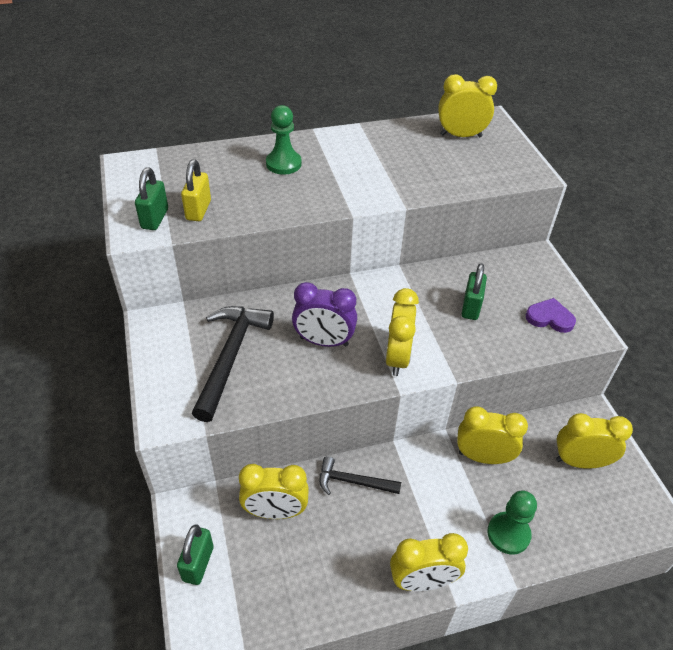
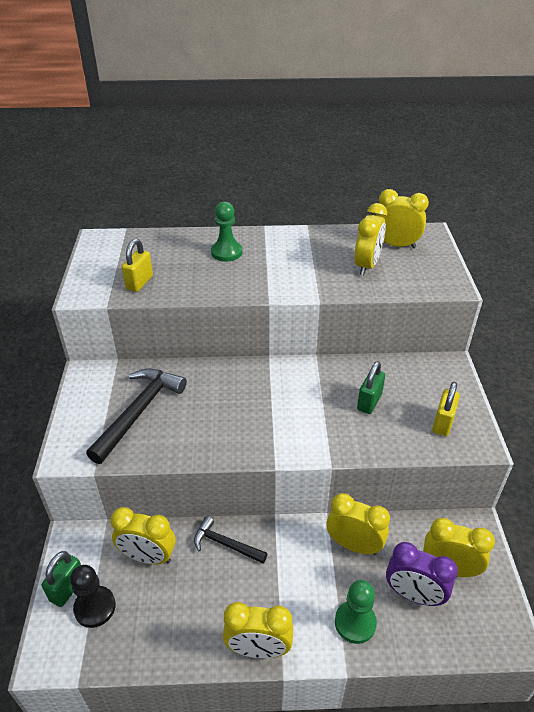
camera: 15 degrees right, 5 degrees down
(155, 219) = (101, 285): green padlock -> none
(236, 577) = (95, 607): none -> black pawn
(324, 341) = (223, 412): purple clock -> purple clock (413, 595)
(397, 358) = (284, 436): yellow clock -> yellow clock (367, 266)
(550, 318) = (443, 423): purple heart -> yellow padlock

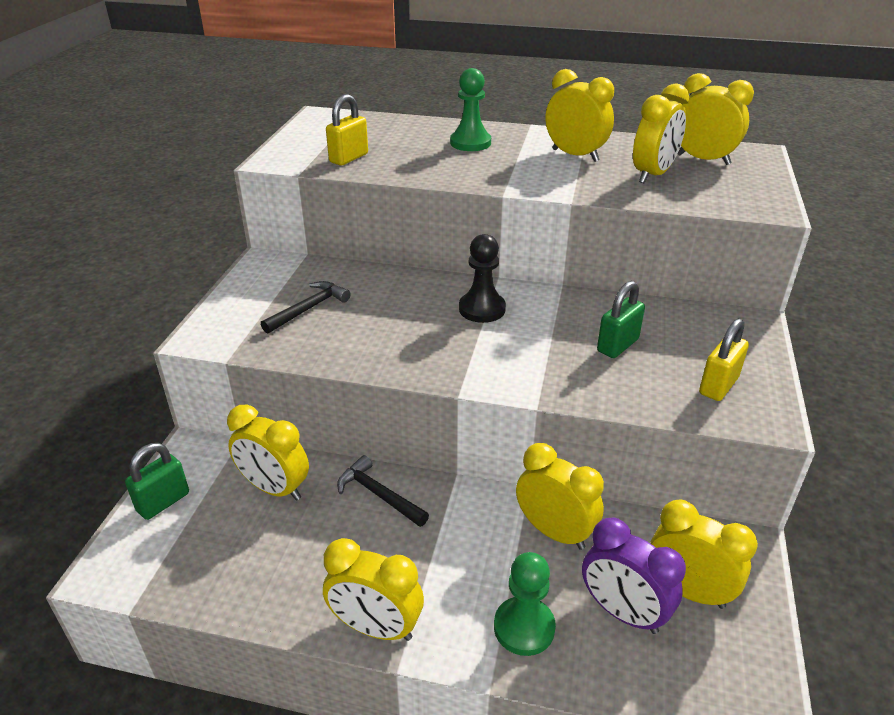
camera: 15 degrees right, 5 degrees down
(95, 607) = (187, 530): black pawn -> black pawn (482, 309)
(138, 412) = (308, 309): black hammer -> black hammer, size x0.59
(307, 254) = (575, 155): none -> yellow clock

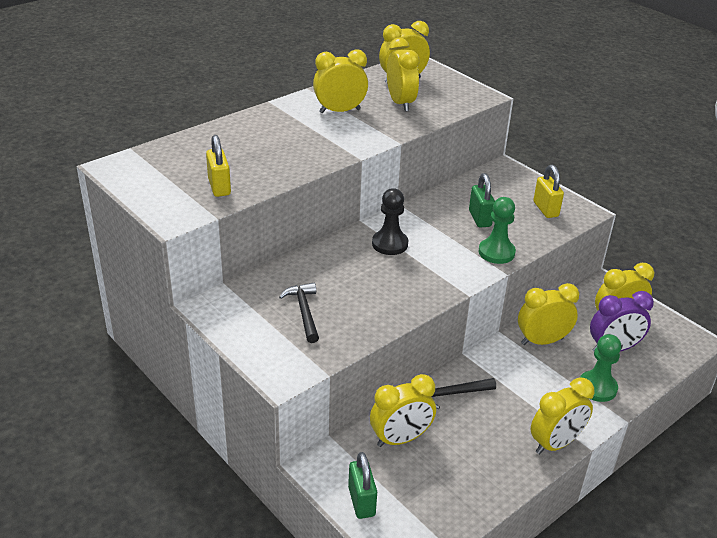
camera: 55 degrees left, 0 degrees up
(470, 143) = (266, 134): green pawn -> green pawn (496, 252)

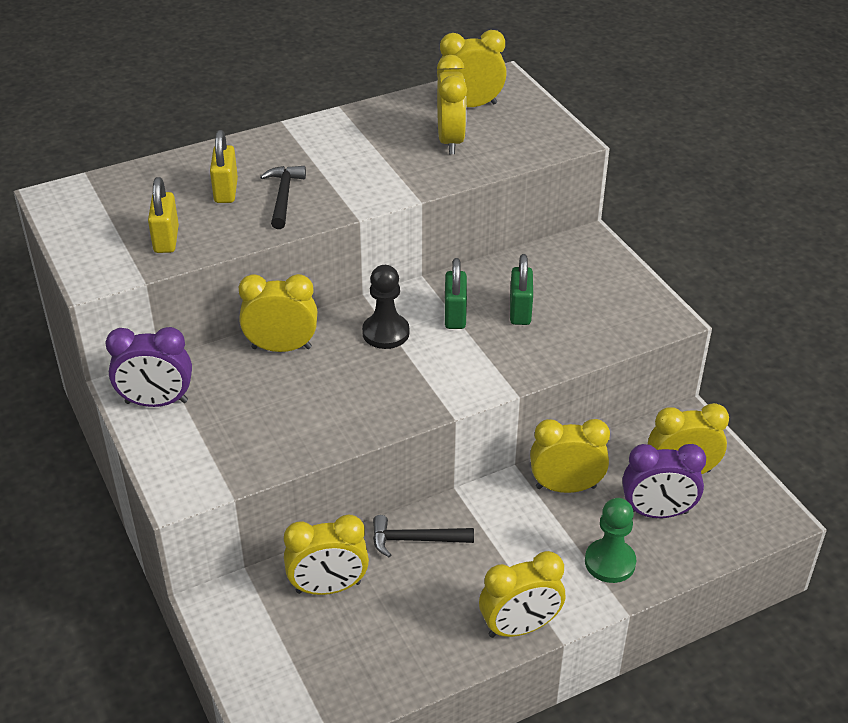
camera: 15 degrees right, 5 degrees up
(235, 314) = (156, 402): none -> purple clock
(304, 312) = (239, 411): black hammer -> black hammer (283, 197)
(340, 111) = (365, 145): yellow clock -> yellow clock (281, 348)
(361, 501) = (249, 657): green padlock -> green padlock (455, 315)
(496, 252) = (519, 363): green pawn -> none
(545, 209) = (616, 309): yellow padlock -> yellow padlock (226, 191)

